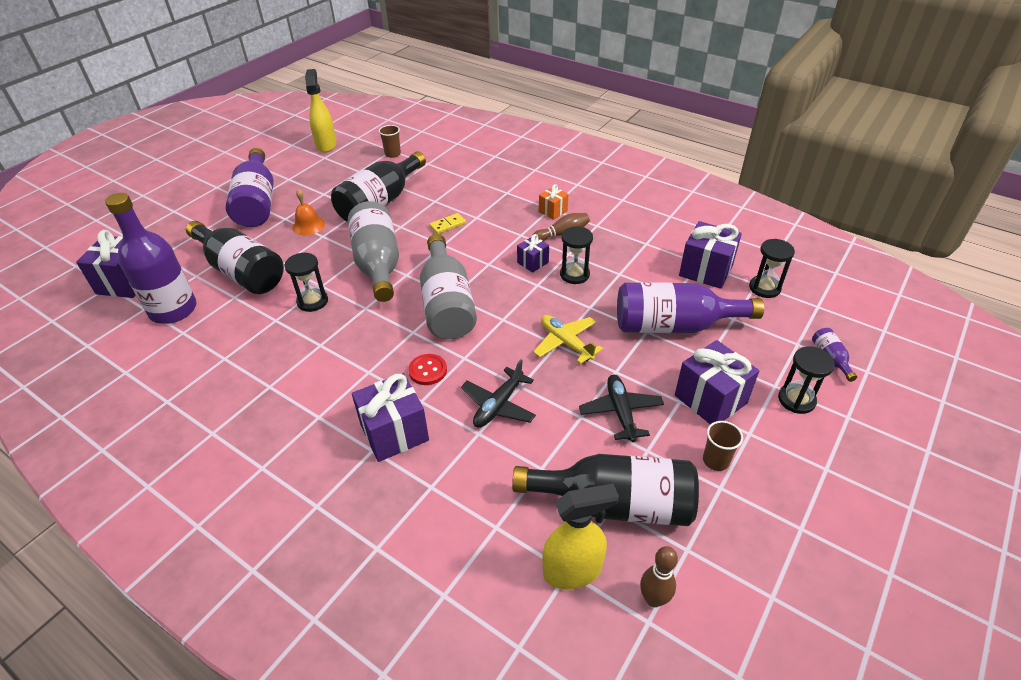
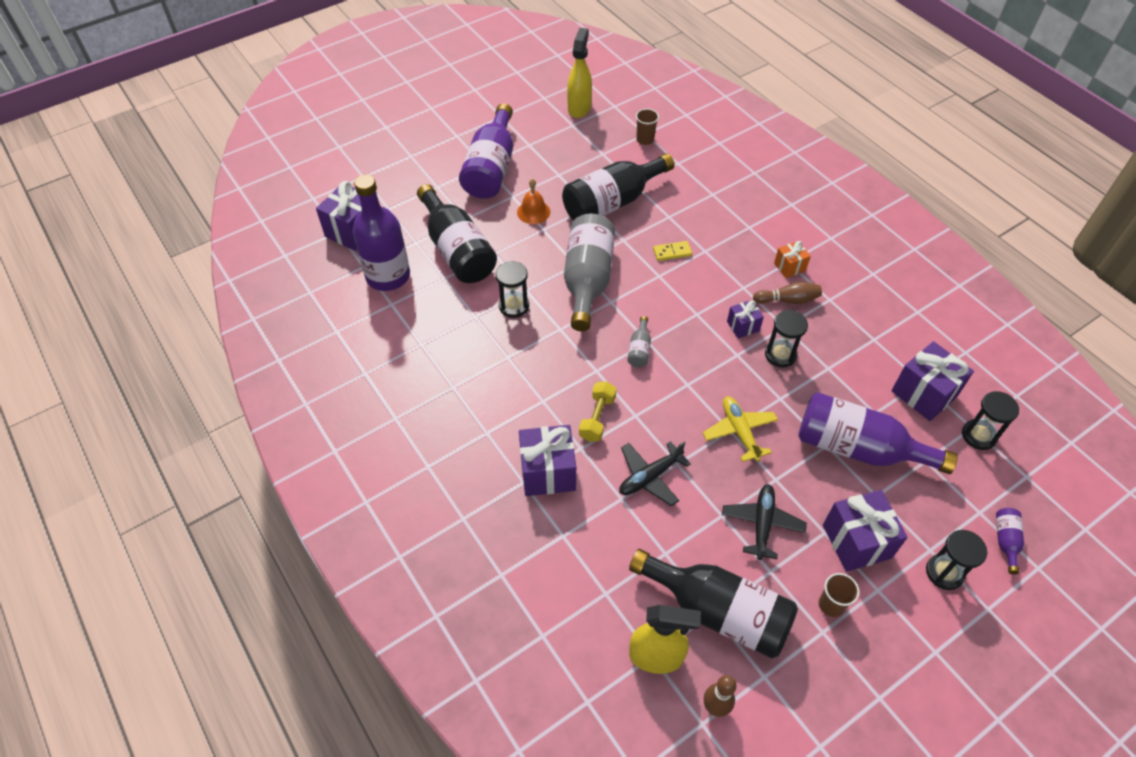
camera: 20 degrees right, 10 degrees up
(428, 370) = (597, 418): red button -> yellow dumbbell
(447, 304) = (639, 349): grey bottle -> grey bottle, size x0.42

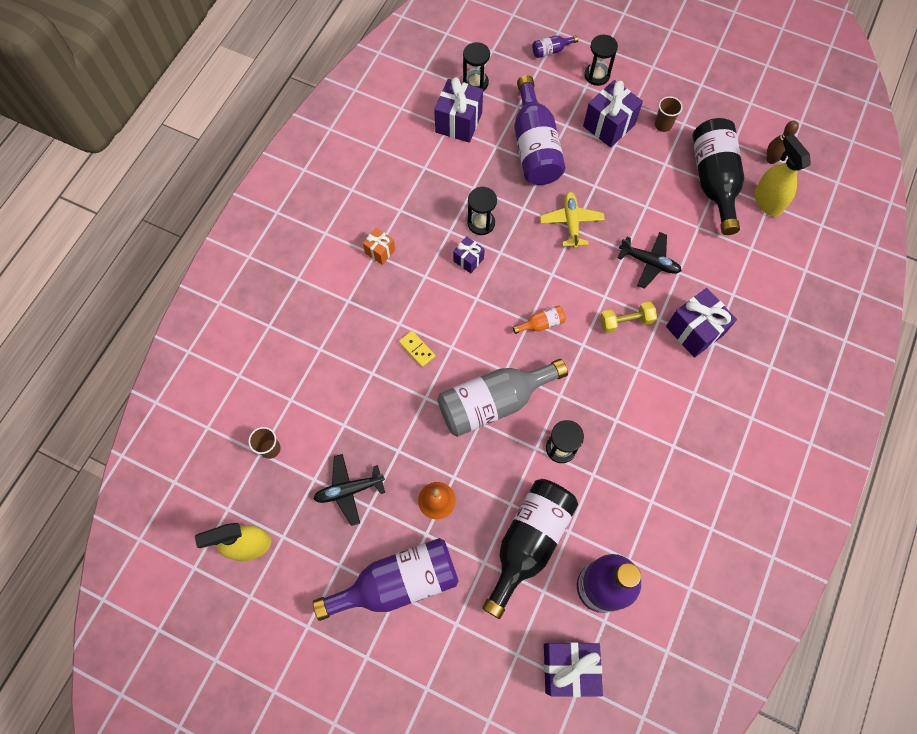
camera: 120 degrees left, 15 degrees up
(612, 202) = (381, 433): black bottle -> none
(639, 349) = (541, 324): grey bottle -> orange bottle
(739, 431) = (571, 222): yellow plane -> yellow plane turned 135 degrees clockwise
(762, 524) = (635, 181): black plane -> black plane (349, 490)
(788, 300) = (419, 239): brown bowling pin -> none

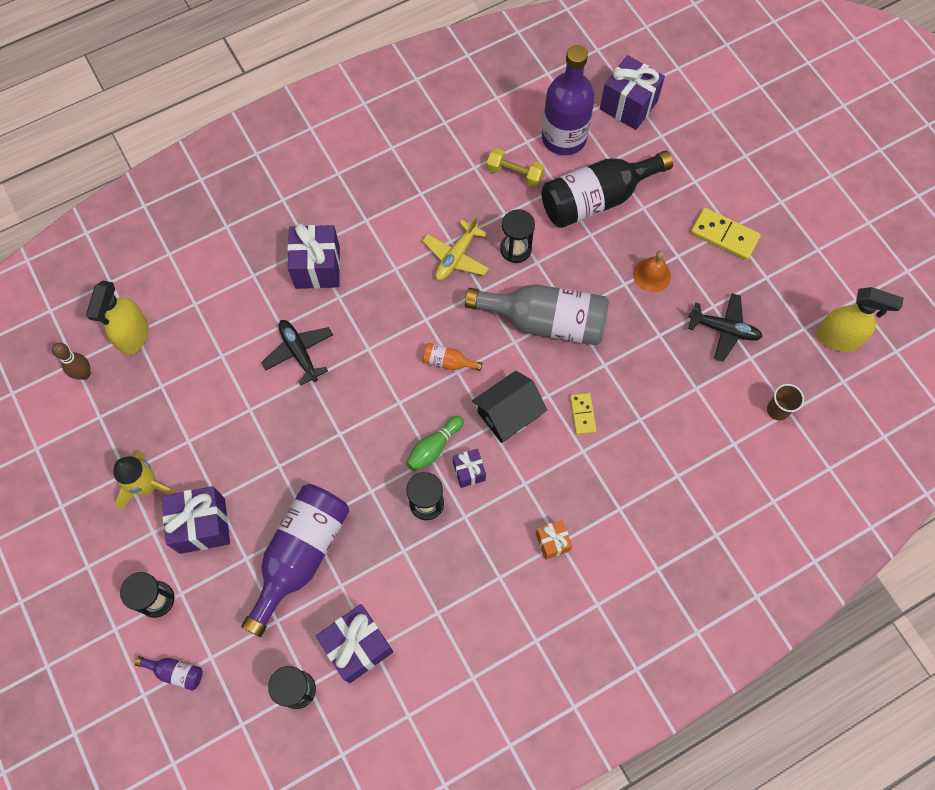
camera: 145 degrees left, 0 degrees up
(398, 583) = (724, 235): purple bottle -> yellow domino
(470, 315) = (508, 414): none -> black house
(504, 260) = (433, 448): none -> green bowling pin
(571, 222) = (336, 442): yellow plane -> yellow plane (456, 257)
(626, 321) = (370, 314): yellow dumbbell -> yellow dumbbell (514, 174)
(663, 125) = (147, 486): brown cup -> yellow rocket
(713, 181) = (161, 390): black bottle -> none

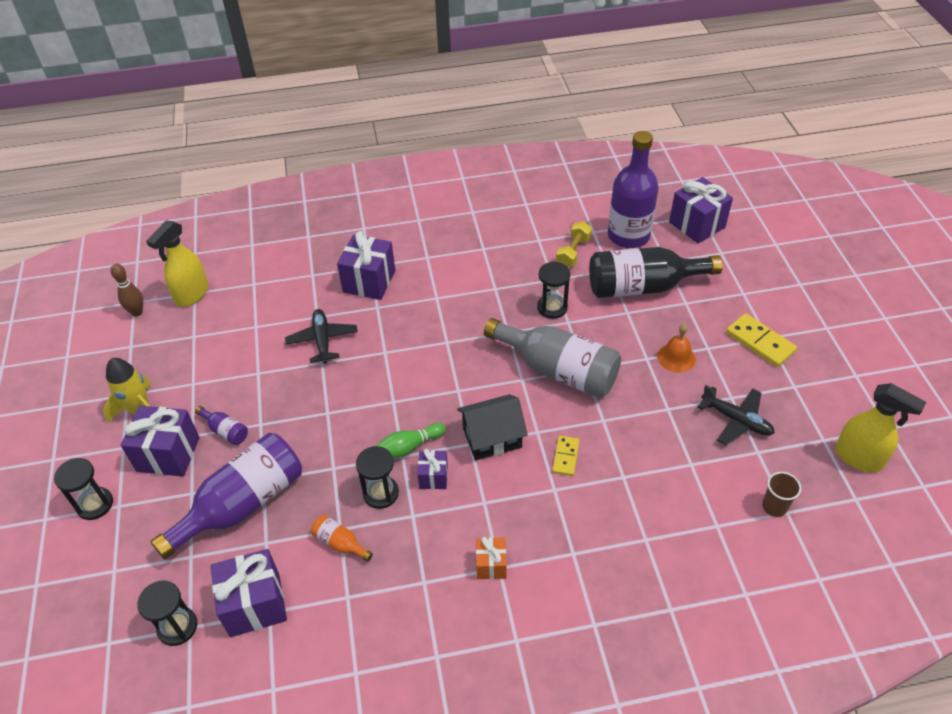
camera: 20 degrees right, 20 degrees down
(176, 672) = (76, 574): purple bottle -> purple bottle (225, 431)
(448, 362) = (452, 380): orange bottle -> orange bottle (340, 543)
(456, 257) = (495, 301): yellow plane -> none
(514, 174) = (573, 252): yellow dumbbell -> yellow dumbbell turned 75 degrees clockwise

